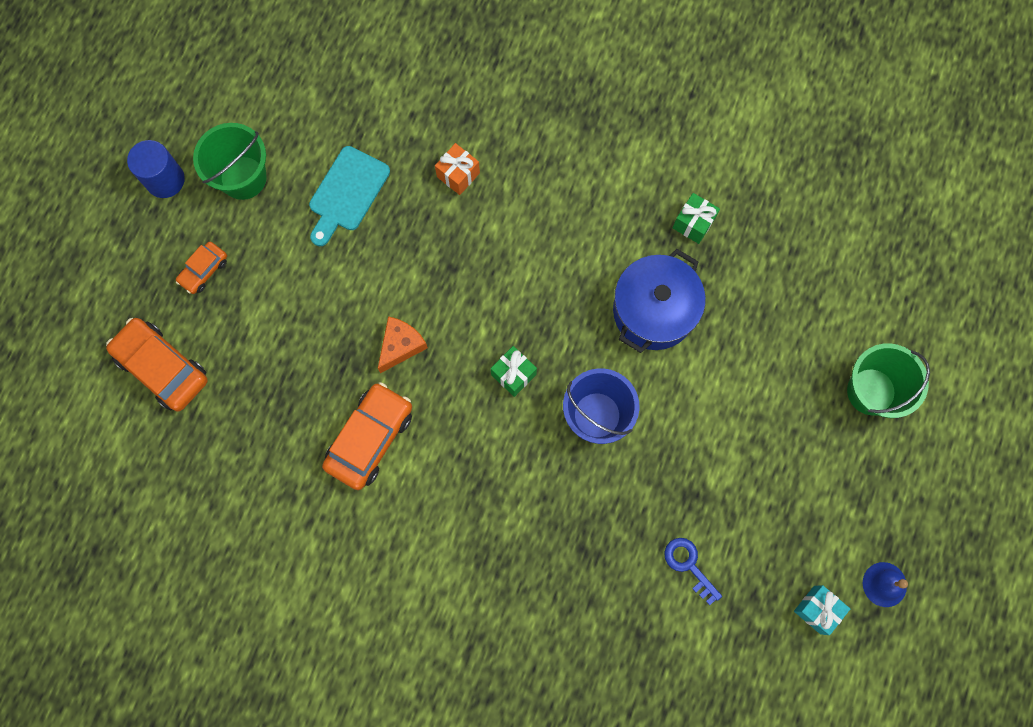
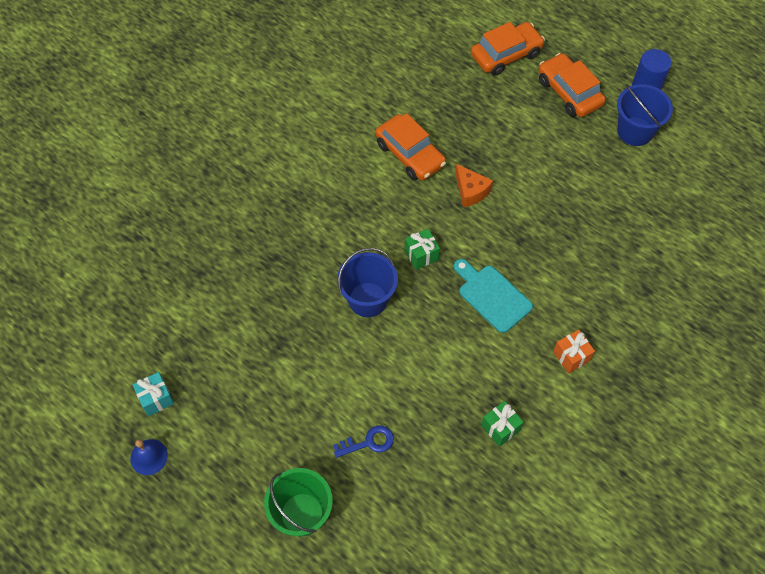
camera: 110 degrees right, 15 degrees down
(204, 270) = (569, 92): orange car -> orange car, size x1.85
(243, 178) = (635, 131): green bucket -> blue bucket
(347, 193) = (603, 191): turquoise cutting board -> turquoise cutting board (492, 296)
(458, 175) = (597, 268): orange gift -> orange gift (571, 356)
(653, 311) = (435, 369): blue pot -> none
(689, 565) = (231, 322): blue key -> blue key (368, 442)

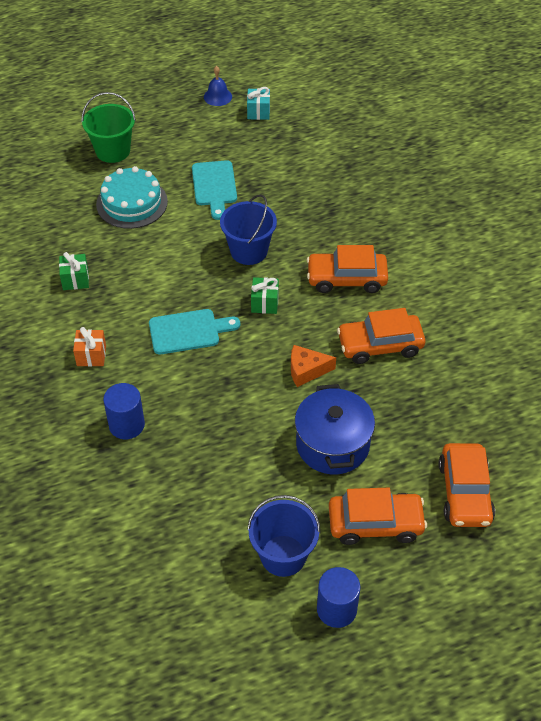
camera: 120 degrees right, 10 degrees down
(298, 377) = (214, 186): none -> turquoise cutting board
(352, 208) = (346, 279): none -> orange car
(368, 442) = (132, 203): blue key -> turquoise cake
(525, 143) = (332, 444): none -> blue pot
(614, 286) = (126, 425): none -> blue cylinder

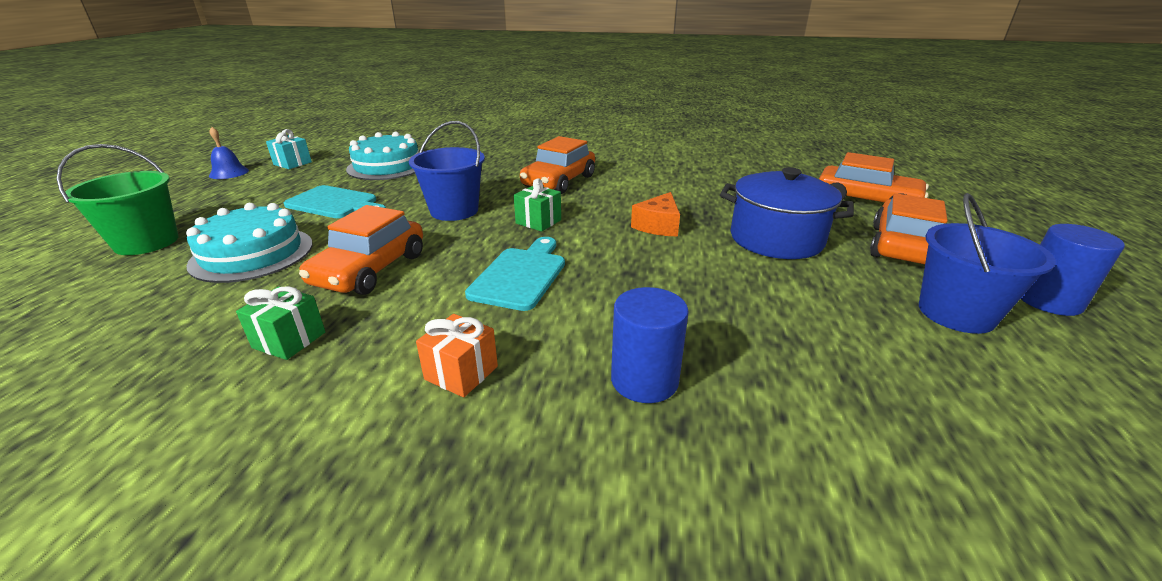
camera: 60 degrees left, 20 degrees down
(295, 164) = (387, 166): none -> turquoise cake
(380, 345) = (657, 189): orange car -> orange car (370, 269)

